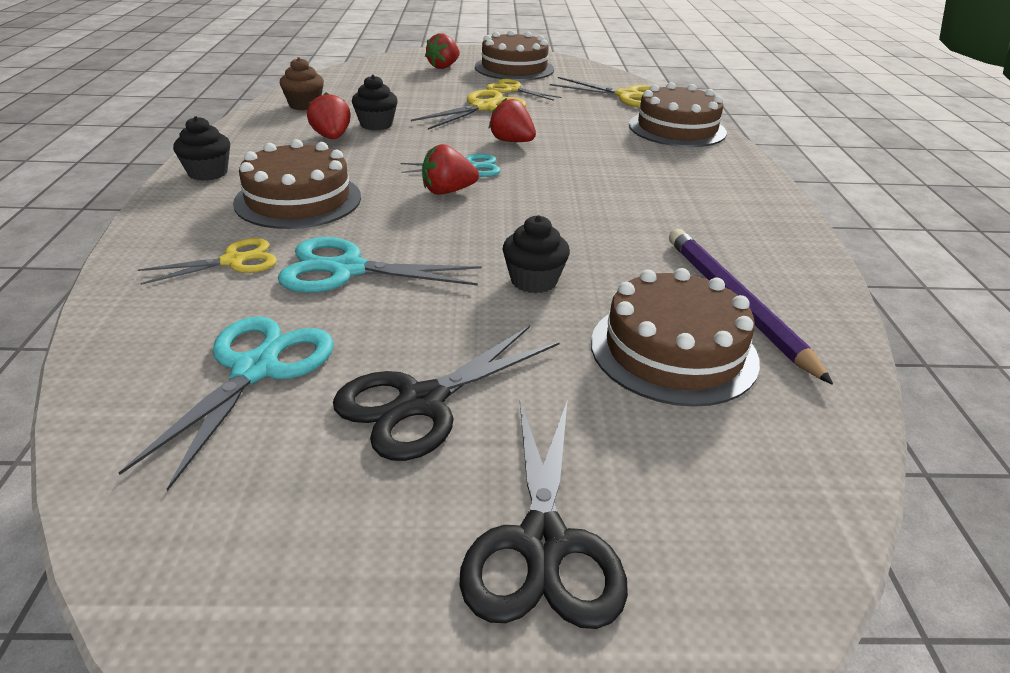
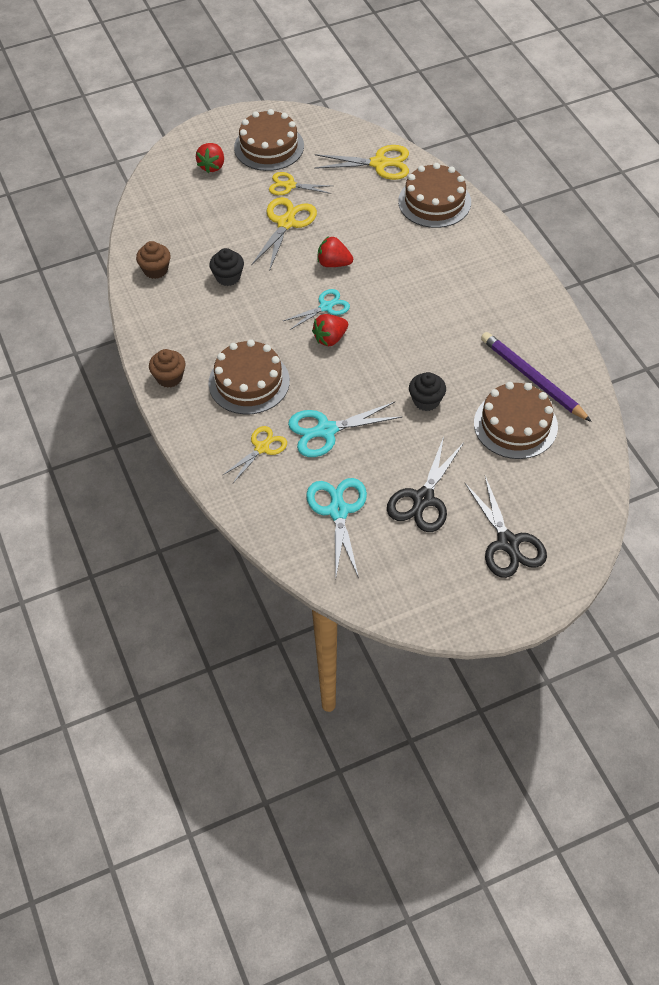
camera: 20 degrees left, 20 degrees up
(208, 173) = (169, 377): black cupcake -> brown cupcake
(332, 137) = (211, 305): red strawberry -> none

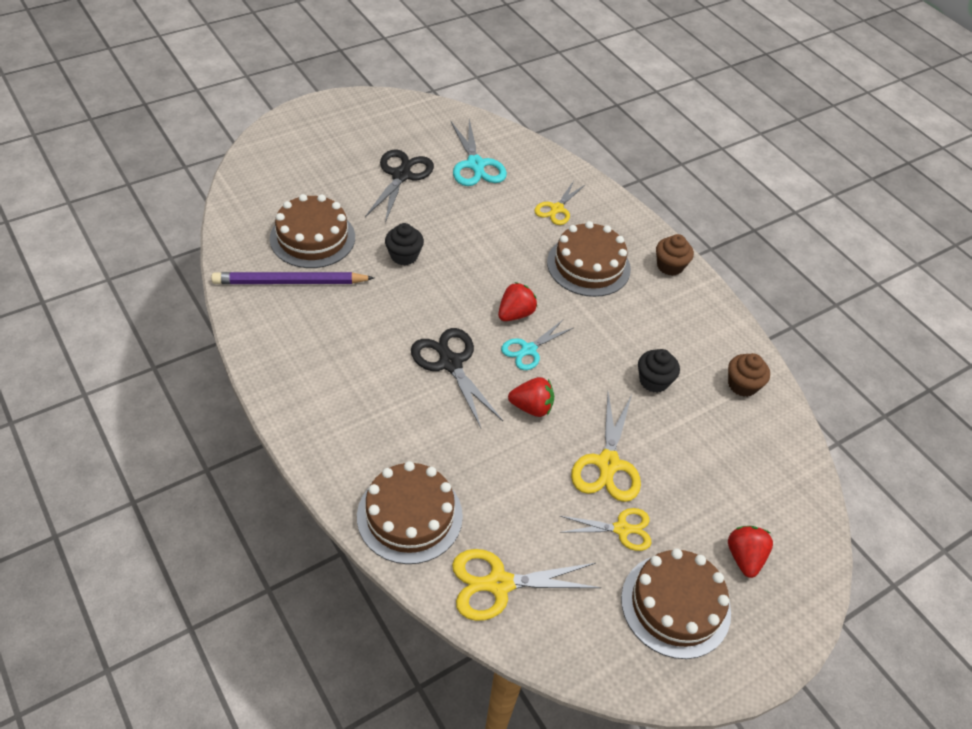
camera: 165 degrees right, 5 degrees down
(326, 430) = (499, 225): turquoise scissors -> none
(508, 543) = (326, 148): black scissors -> black scissors (450, 363)
(532, 378) = (290, 282): purple pencil -> purple pencil turned 135 degrees clockwise

